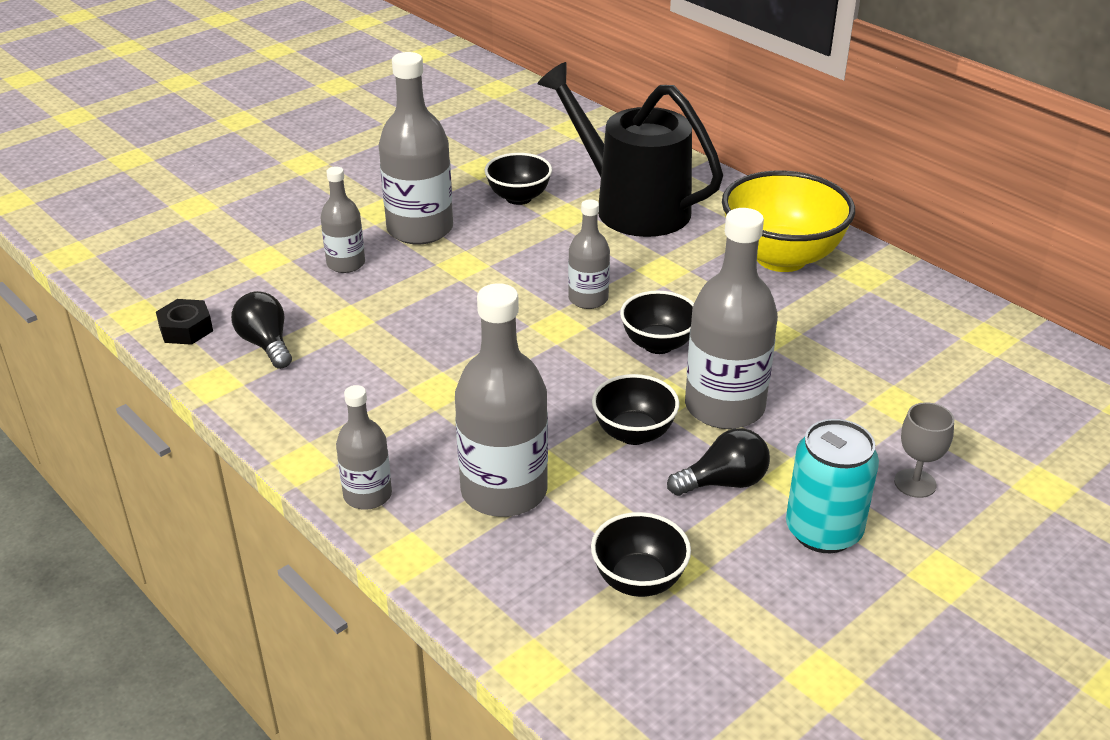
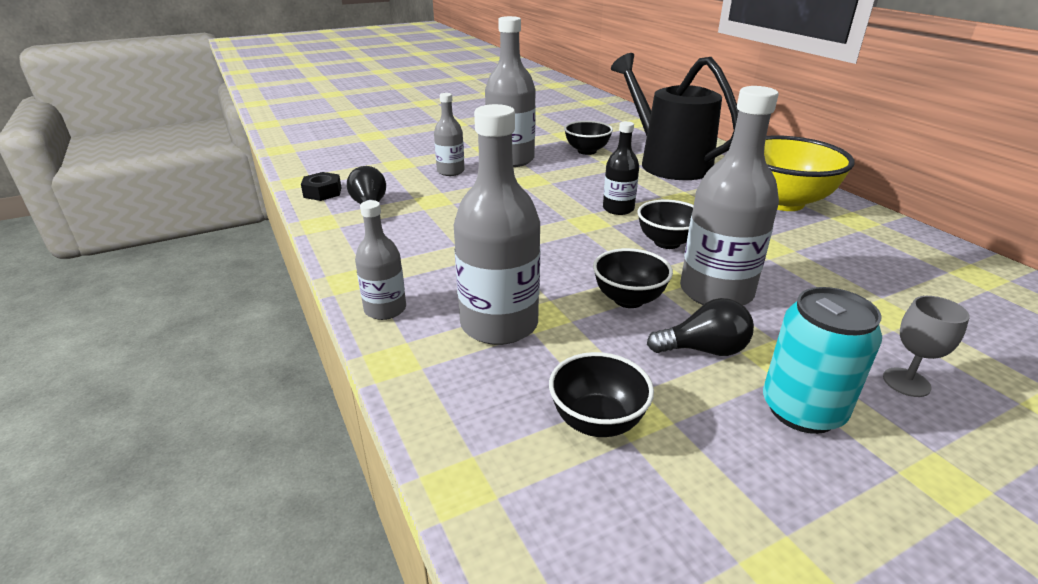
camera: 15 degrees right, 5 degrees down
(588, 299) = (618, 209): grey bottle -> black bottle

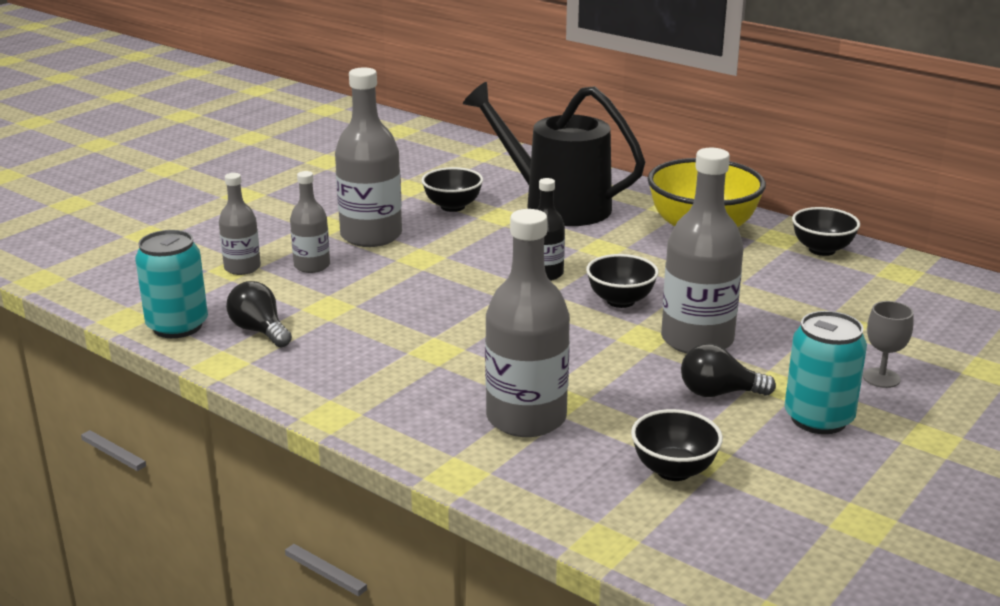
camera: 25 degrees left, 5 degrees down
(322, 192) = (177, 326): black nut -> turquoise can
(385, 309) = (401, 433): grey bottle -> grey bottle (242, 268)
(628, 299) = (625, 366): black bowl -> black bowl (822, 250)
(704, 350) = (719, 393): black light bulb -> black light bulb turned 150 degrees counterclockwise

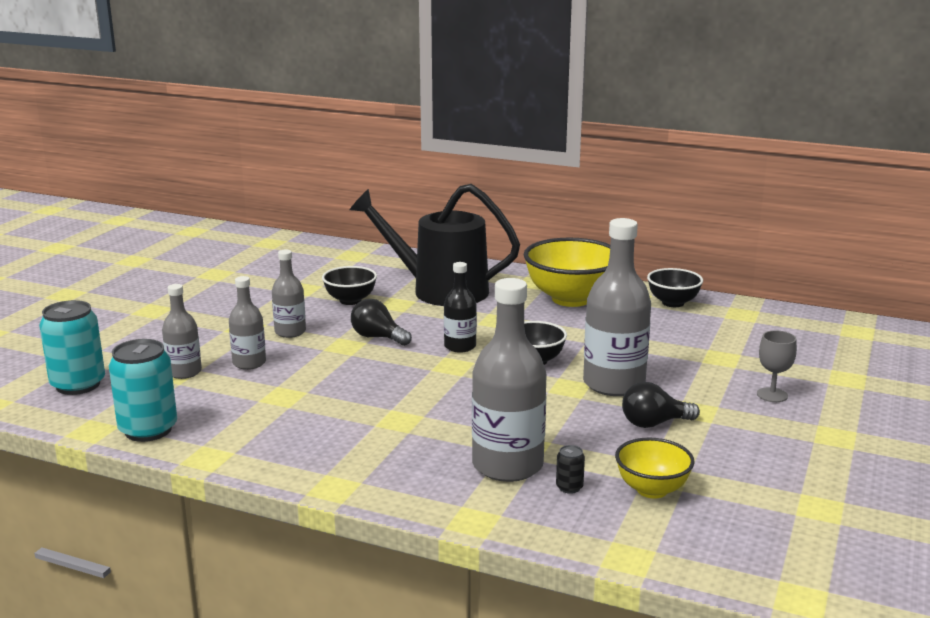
camera: 15 degrees left, 5 degrees down
(260, 331) = (229, 424): black light bulb -> black light bulb (378, 337)
(371, 236) = (290, 332): grey bottle -> grey bottle, size x0.56
(581, 453) = (569, 487): none -> black can
(674, 470) = (652, 490): black bowl -> yellow bowl
(818, 419) = (742, 433): turquoise can -> turquoise can (78, 385)

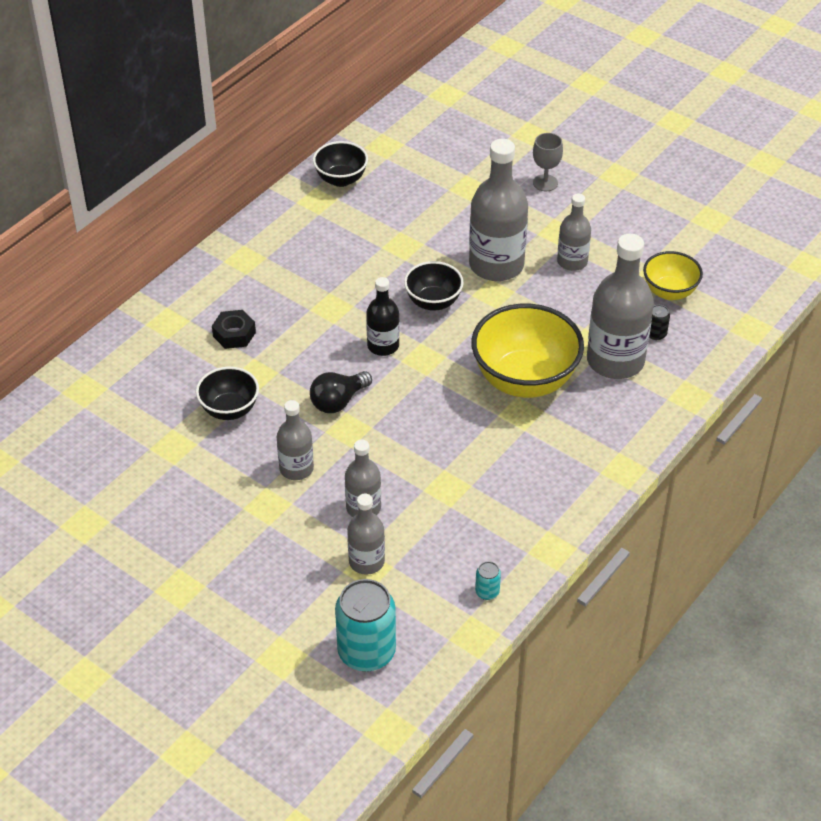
camera: 75 degrees left, 25 degrees up
(148, 430) = (487, 592): turquoise can -> turquoise can, size x0.43
(440, 291) = (234, 334): black watering can -> black nut
(571, 299) = (301, 243): yellow bowl -> yellow bowl (524, 380)
(654, 423) = (572, 262): black light bulb -> grey bottle

